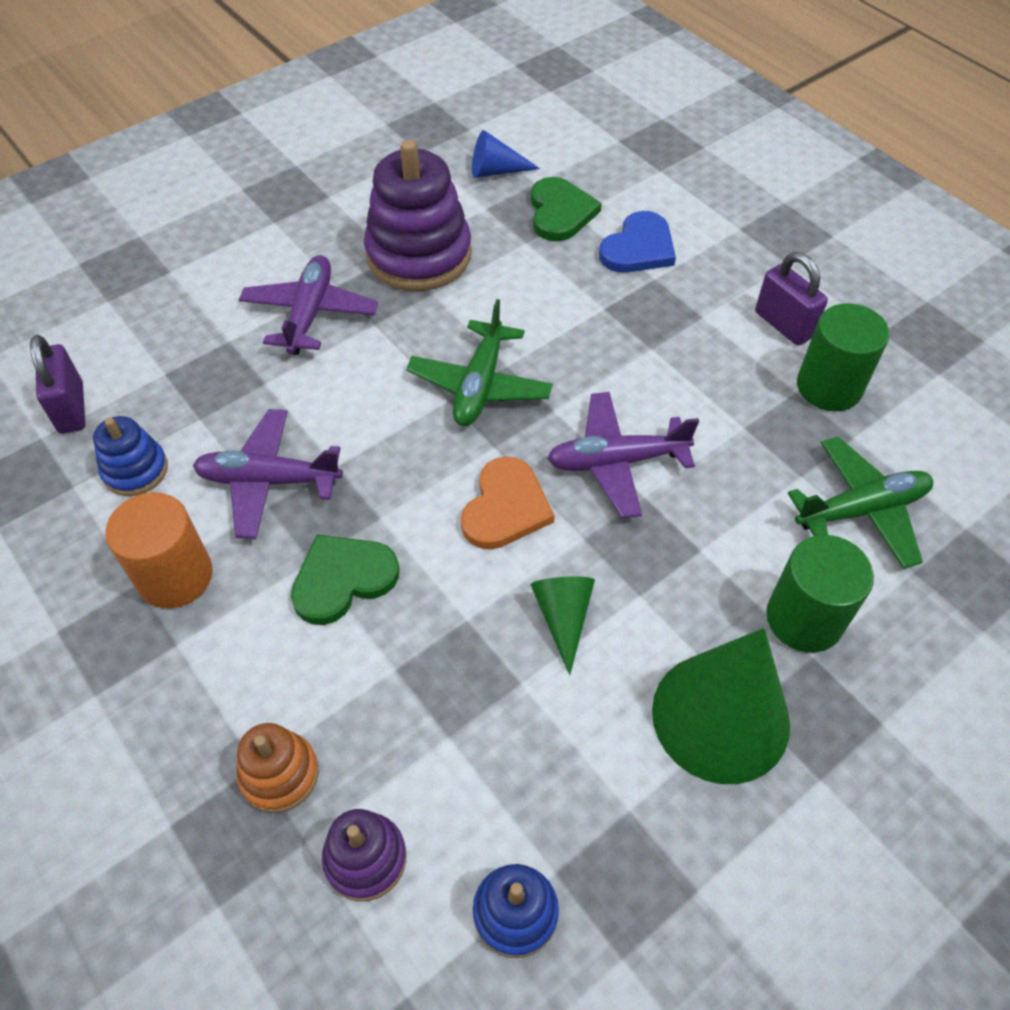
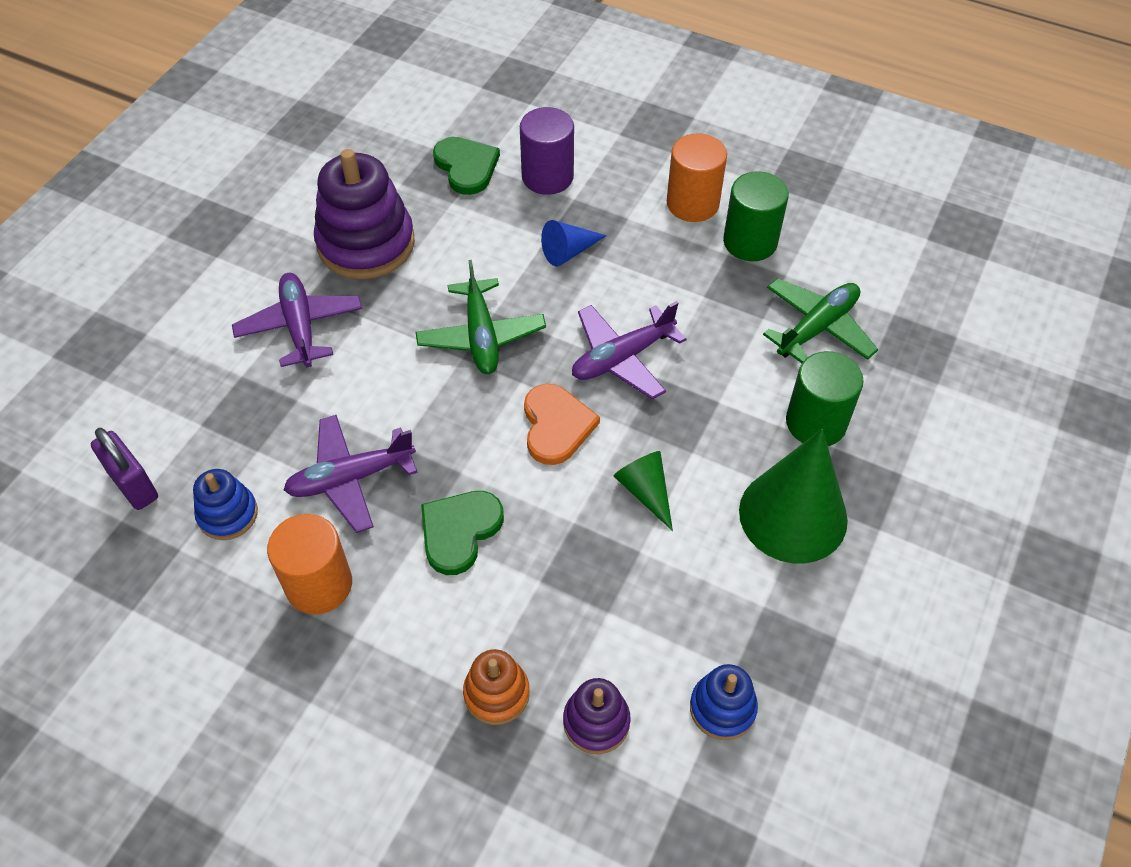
camera: 25 degrees left, 0 degrees up
(496, 171) = (391, 147): blue cone -> blue cone (569, 251)
(638, 248) = (547, 177): blue heart -> purple cylinder
(783, 325) = (692, 203): purple padlock -> orange cylinder

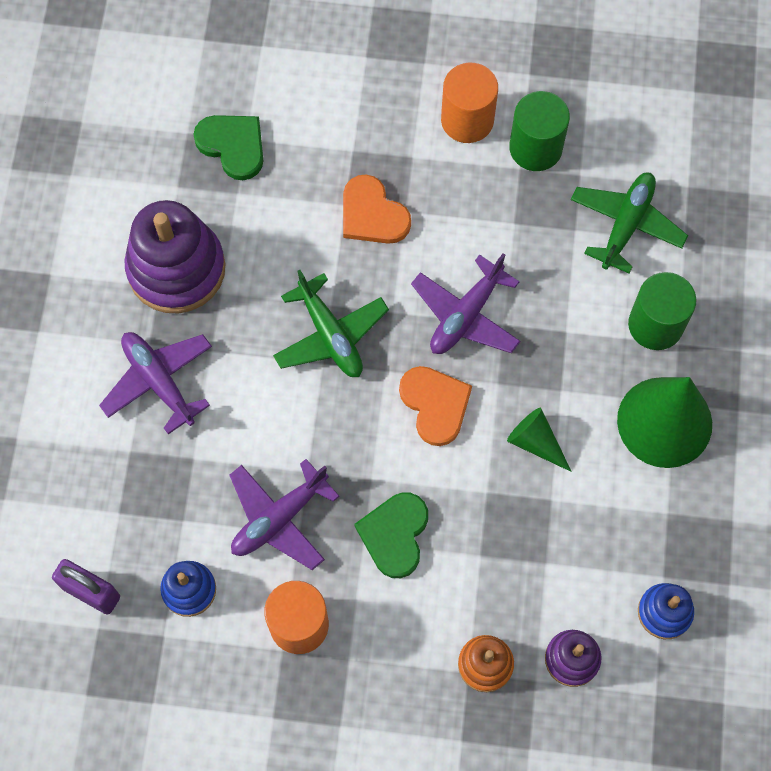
camera: 20 degrees left, 15 degrees up
(547, 177) = (317, 133): purple cylinder -> none
(569, 251) = (372, 214): blue cone -> orange heart

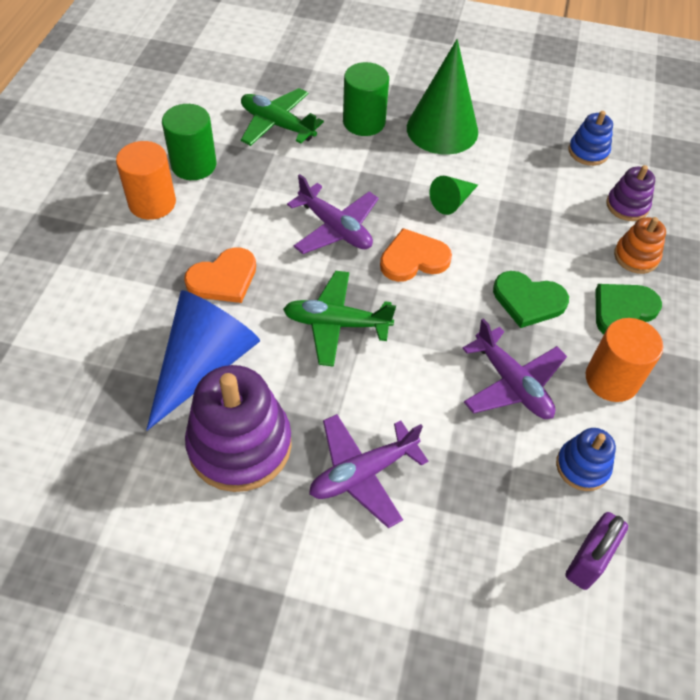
camera: 85 degrees left, 15 degrees down
(233, 146) = (115, 380): green heart -> green heart (623, 311)
(261, 219) = (204, 365): none -> blue cone
(330, 335) = (336, 324): green plane -> green plane turned 150 degrees counterclockwise

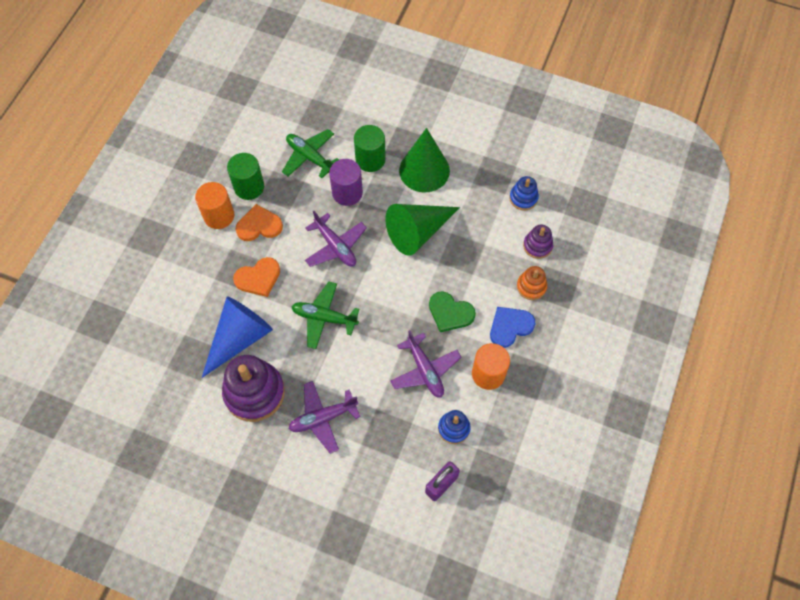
camera: 10 degrees right, 10 degrees up
(339, 162) = (347, 193): none -> purple cylinder
(413, 259) = (382, 274): orange heart -> orange heart (259, 225)
(452, 201) = (418, 231): green cone -> green cone, size x2.02
(623, 311) = (510, 327): green heart -> blue heart

